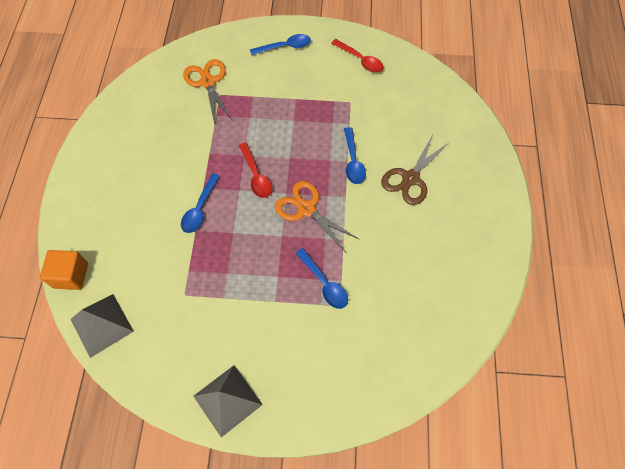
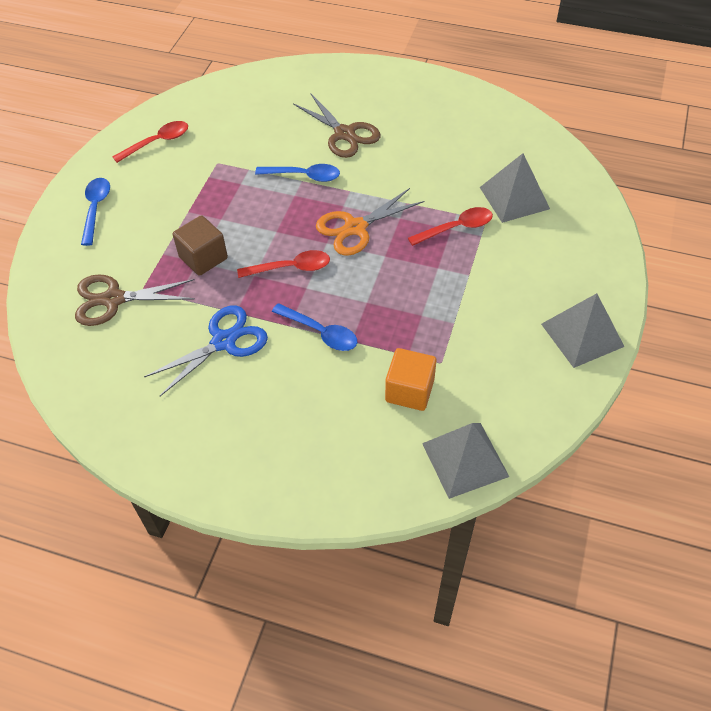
camera: 75 degrees left, 10 degrees down
(71, 275) = (381, 495): orange cube -> orange cube (409, 390)
(183, 153) = (224, 341): none -> blue scissors
(208, 82) = (113, 299): orange scissors -> brown scissors
(254, 120) = (203, 258): none -> brown cube
(324, 283) = (456, 228): blue spoon -> red spoon
(372, 325) = (514, 198): none -> grey pyramid

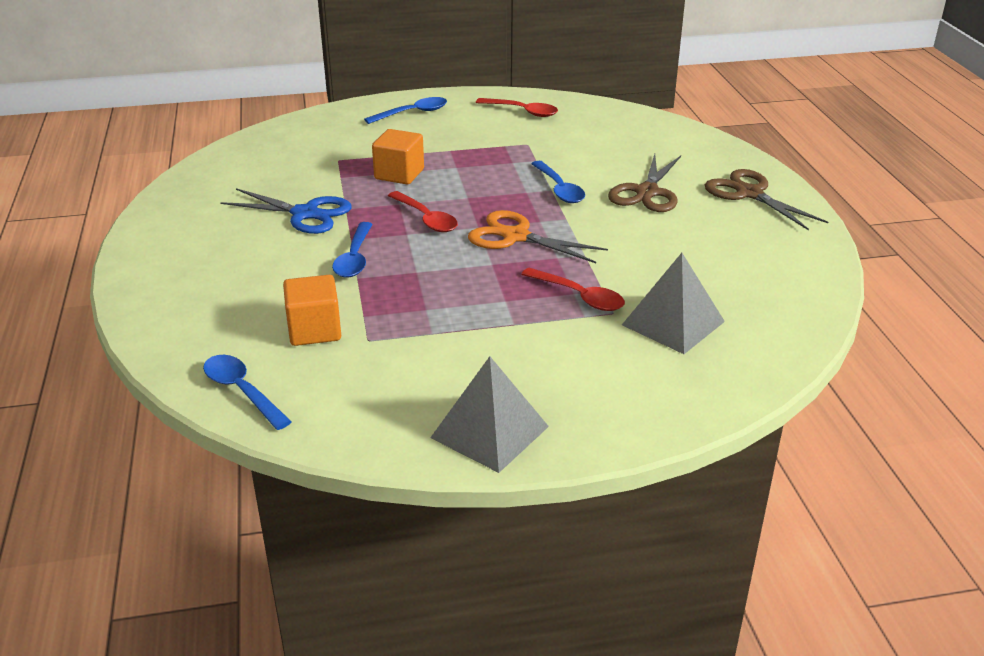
camera: 60 degrees right, 20 degrees down
(113, 299) = (315, 152): brown scissors -> brown scissors (749, 194)
(203, 258) = (399, 174): brown cube -> orange cube
(465, 460) = (242, 391): grey pyramid -> blue spoon

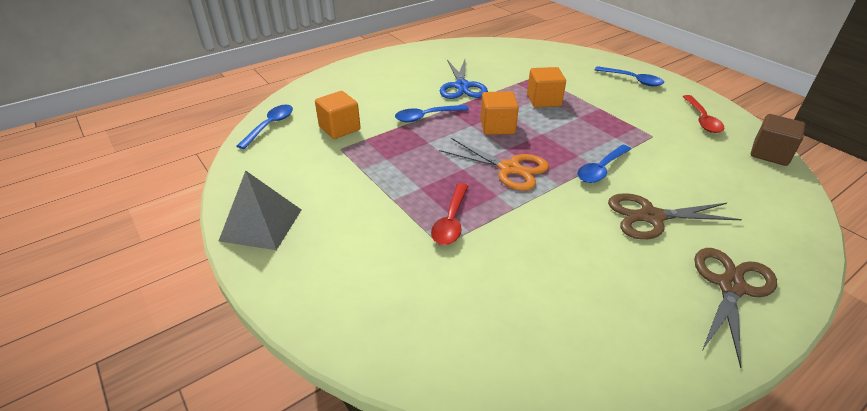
camera: 65 degrees right, 5 degrees up
(426, 219) = (497, 127): red spoon -> orange cube
(515, 236) = (509, 168): orange scissors -> orange scissors turned 120 degrees clockwise
(601, 107) = (770, 154): none -> brown cube
(673, 323) = (448, 284): grey pyramid -> none

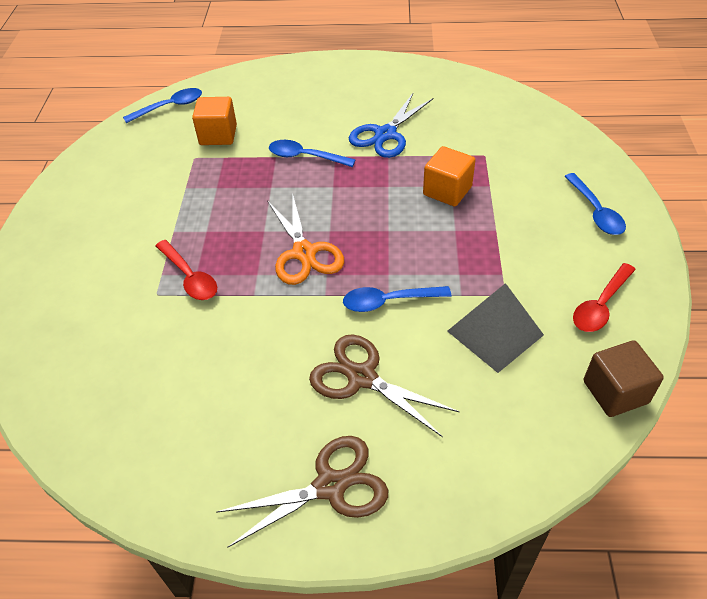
camera: 40 degrees right, 10 degrees up
(261, 224) = (64, 202): grey pyramid -> grey pyramid (495, 332)
(451, 221) = (190, 277): red spoon -> red spoon turned 90 degrees counterclockwise
(497, 127) = (355, 200): orange cube -> none

